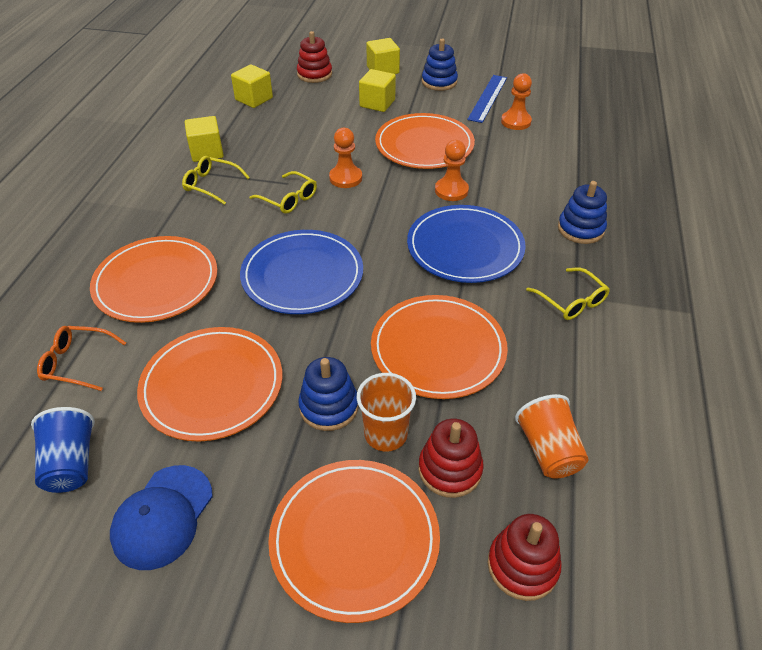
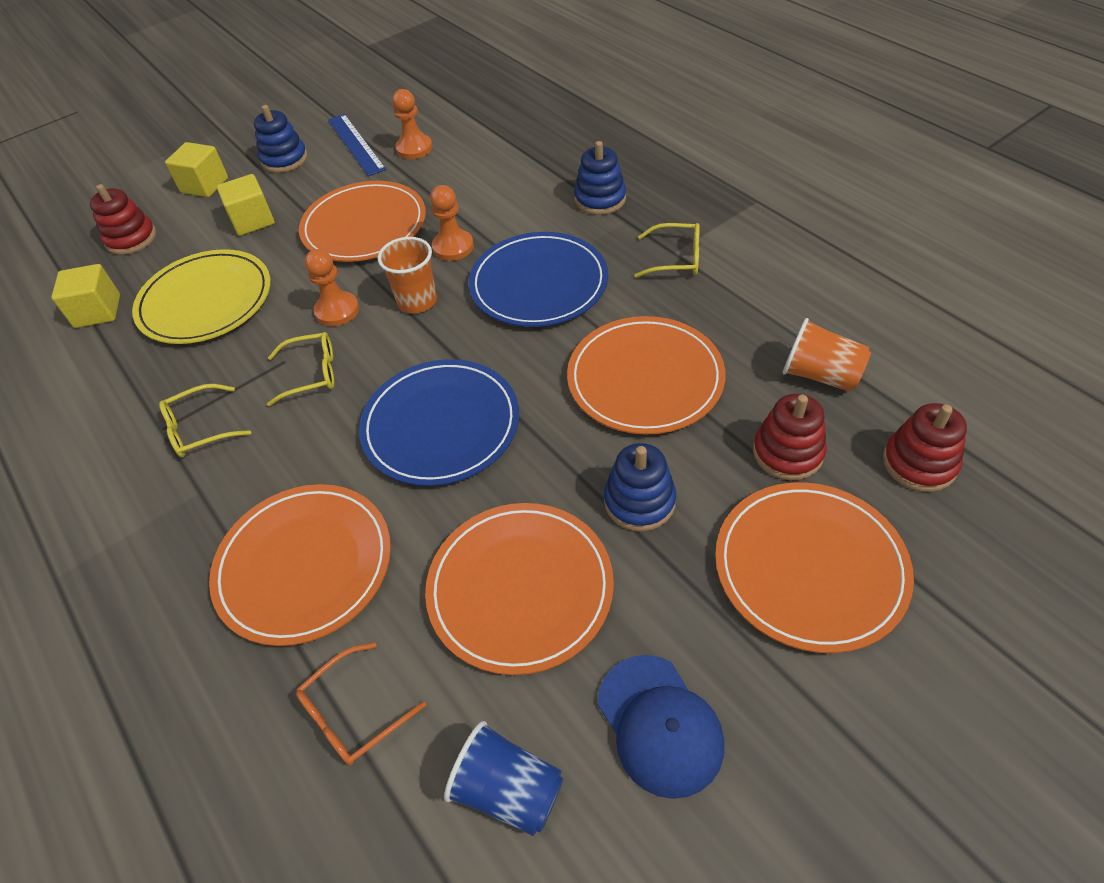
camera: 45 degrees left, 5 degrees up
(207, 152) = (135, 403): yellow cube -> none
(300, 127) = (205, 301): none -> yellow plate
(386, 434) = (710, 476): orange cup -> orange cup (417, 301)

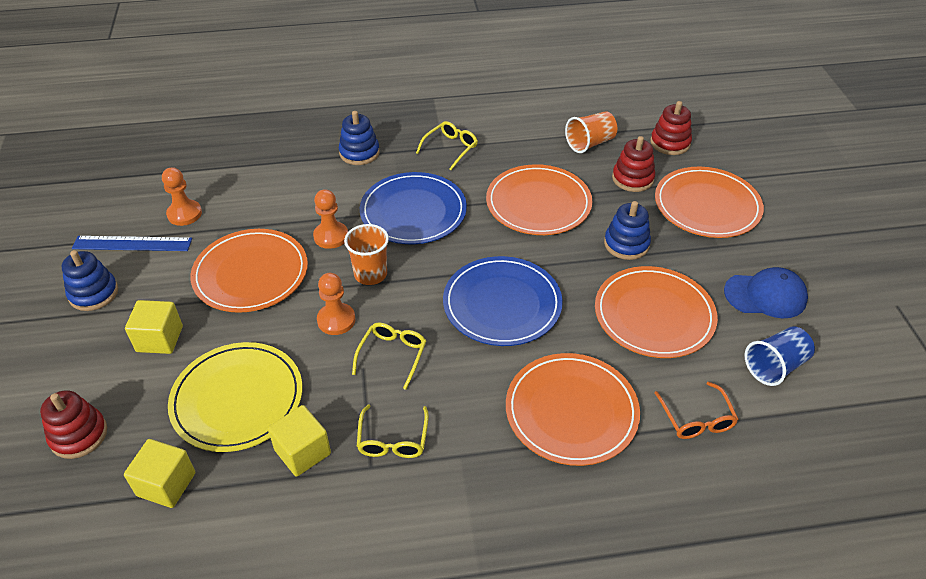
camera: 65 degrees left, 5 degrees down
(204, 185) = (60, 359): yellow cube -> yellow cube (302, 452)

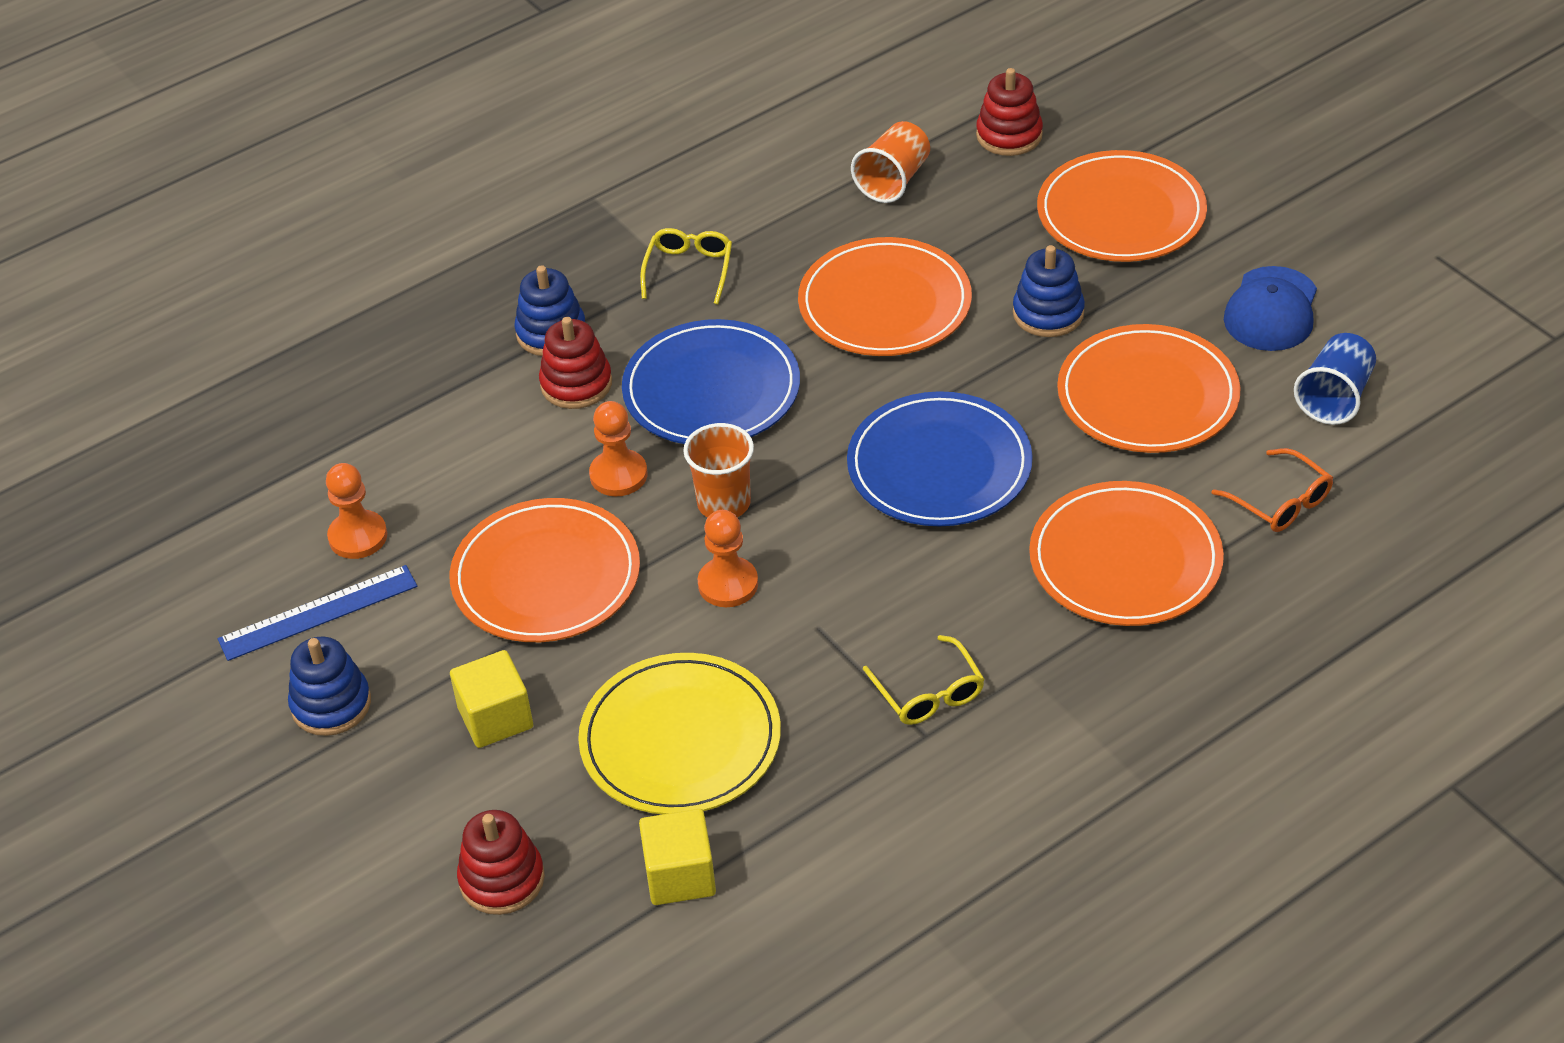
camera: 25 degrees left, 0 degrees up
(302, 452) = (824, 759): yellow cube -> none
(392, 356) = (844, 595): yellow glasses -> none
(632, 179) = (992, 212): red stacking toy -> red stacking toy (576, 384)
(765, 295) = (1271, 310): blue cap -> blue cap turned 135 degrees clockwise

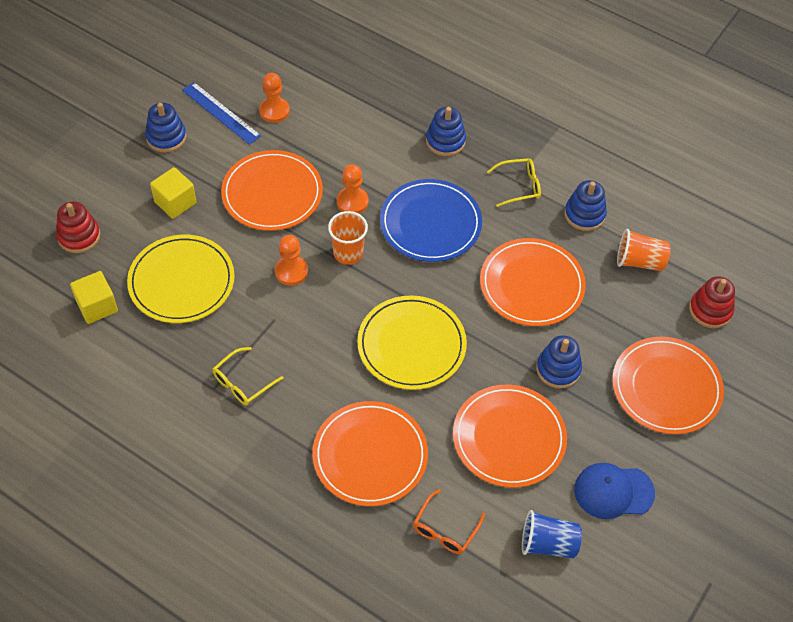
camera: 65 degrees right, 10 degrees up
(576, 384) = (411, 163): red stacking toy -> none
(780, 214) = (584, 214): none -> blue stacking toy
(939, 465) = (411, 345): blue plate -> yellow plate

